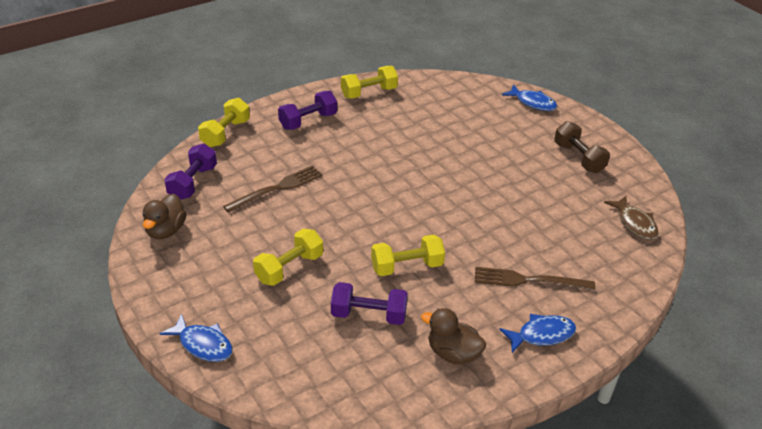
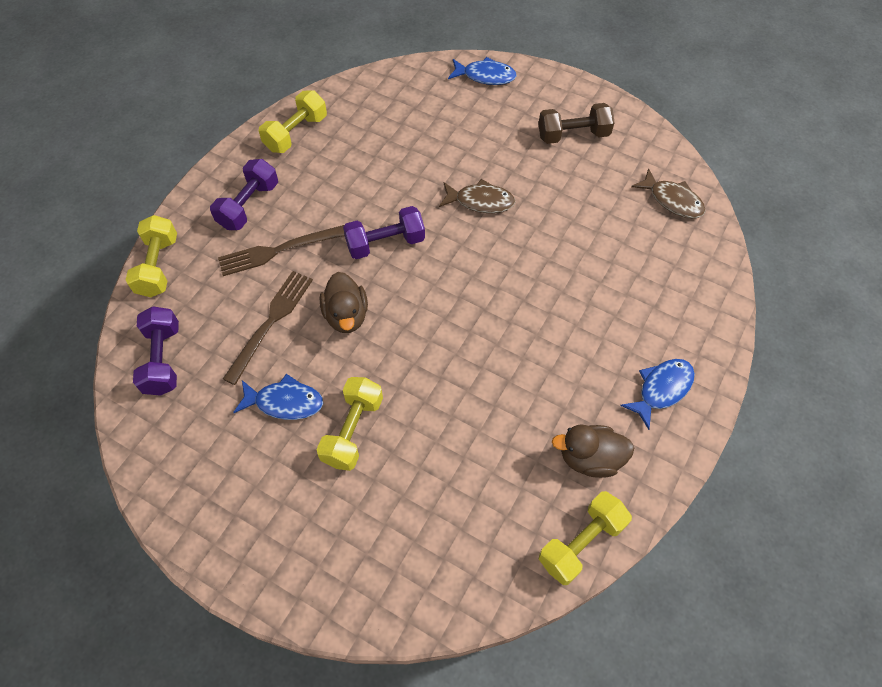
camera: 25 degrees left, 20 degrees up
(166, 230) = (173, 447): brown duck -> brown duck (346, 315)
(203, 344) = (318, 587): blue fish -> blue fish (284, 402)
(369, 315) = (476, 452): purple dumbbell -> purple dumbbell (385, 243)
(407, 266) = (479, 366): yellow dumbbell -> yellow dumbbell (581, 543)
(476, 173) = (480, 201): none -> brown fish
(527, 280) = (610, 325): brown fork -> brown fork (277, 251)
(578, 158) = (573, 135): brown dumbbell -> brown dumbbell turned 45 degrees counterclockwise

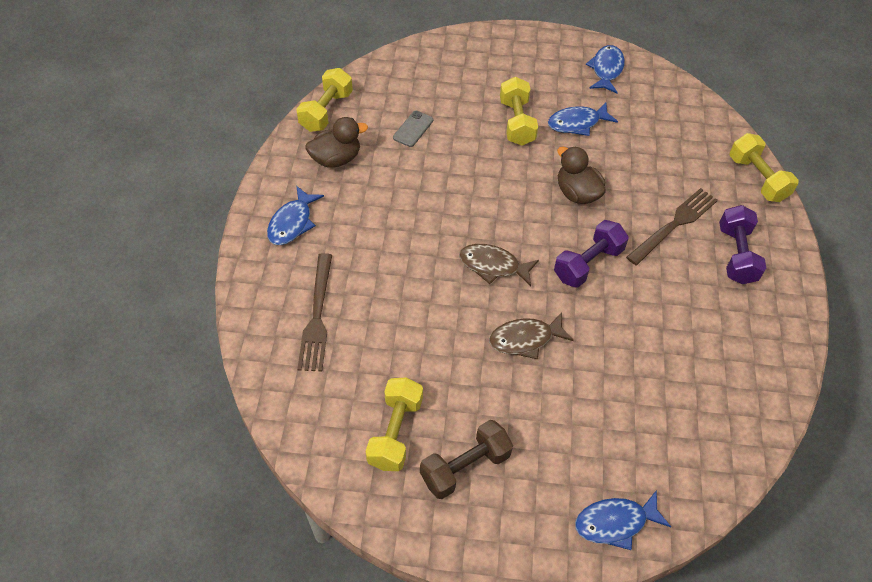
camera: 155 degrees right, 5 degrees down
(163, 360) = (686, 120): purple dumbbell -> none
(190, 471) = (606, 70): none -> blue fish
(271, 321) = (632, 170): brown fork -> brown fork (317, 317)
(296, 133) = (763, 348): yellow dumbbell -> yellow dumbbell (395, 432)
(481, 469) = (413, 129): none -> grey phone
(672, 200) = (323, 416): brown fish -> brown fish (493, 266)

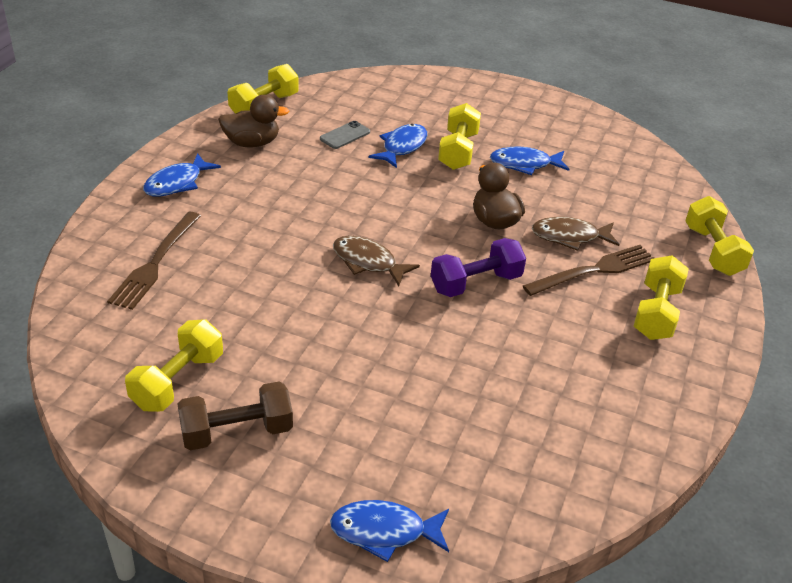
camera: 15 degrees right, 15 degrees down
(525, 339) = (369, 333): brown fish -> brown fish (569, 237)
(606, 70) = (579, 128): blue fish -> blue fish (402, 147)
(736, 255) = (656, 313): purple dumbbell -> yellow dumbbell

